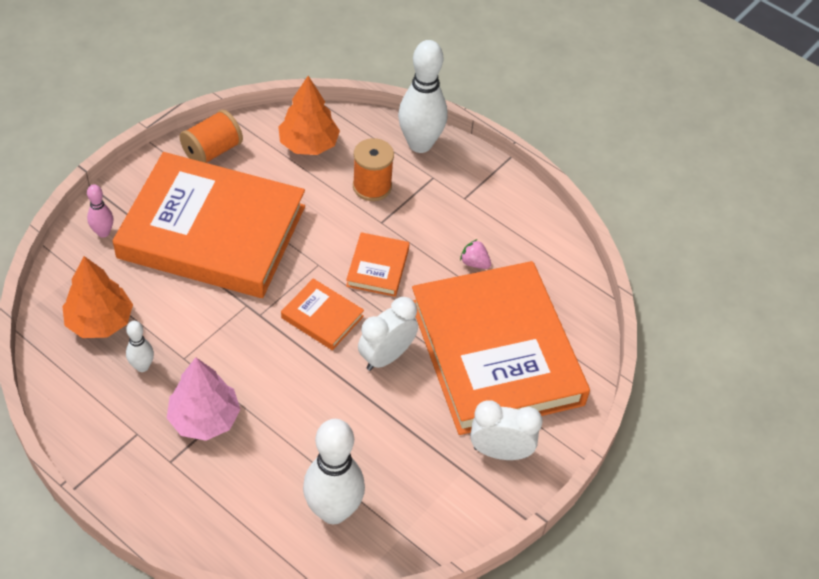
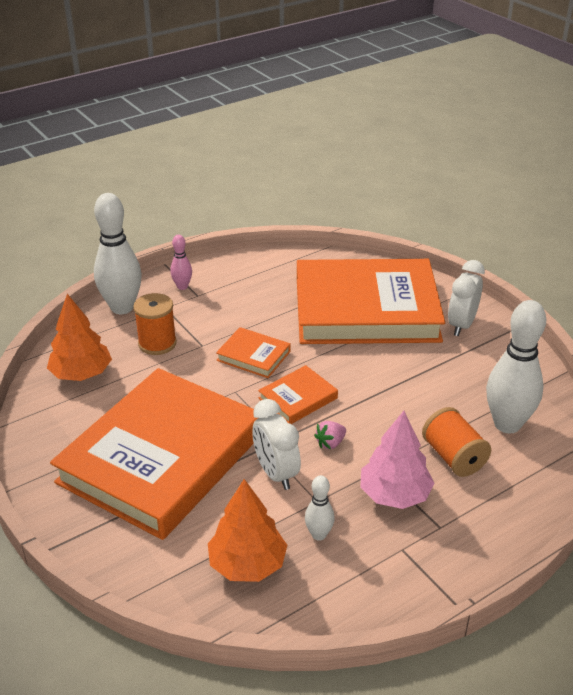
camera: 70 degrees left, 15 degrees down
(103, 232) = (120, 548): pink bowling pin -> pink bowling pin (182, 286)
(212, 151) = (49, 443): orange spool -> orange spool (453, 457)
(386, 356) = (353, 367): white clock -> white clock (276, 473)
(474, 263) = (270, 303): pink strawberry -> pink strawberry (330, 443)

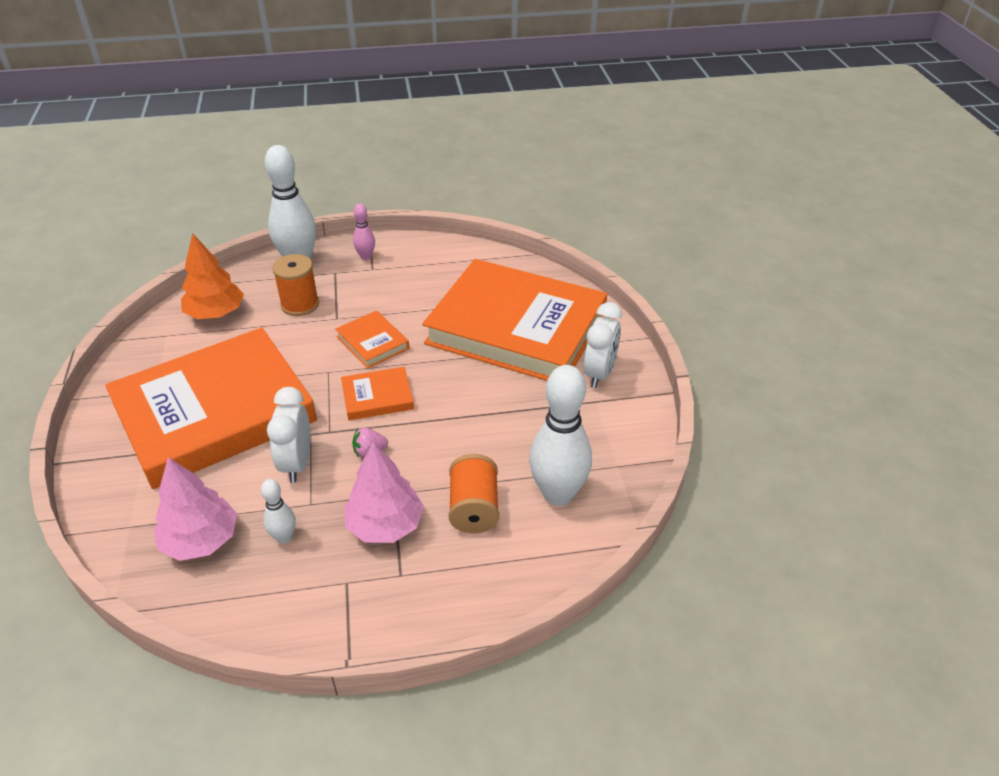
camera: 25 degrees right, 5 degrees up
(247, 564) = (201, 540): orange tree -> pink tree
(461, 325) = (599, 373): white clock -> white clock turned 150 degrees clockwise

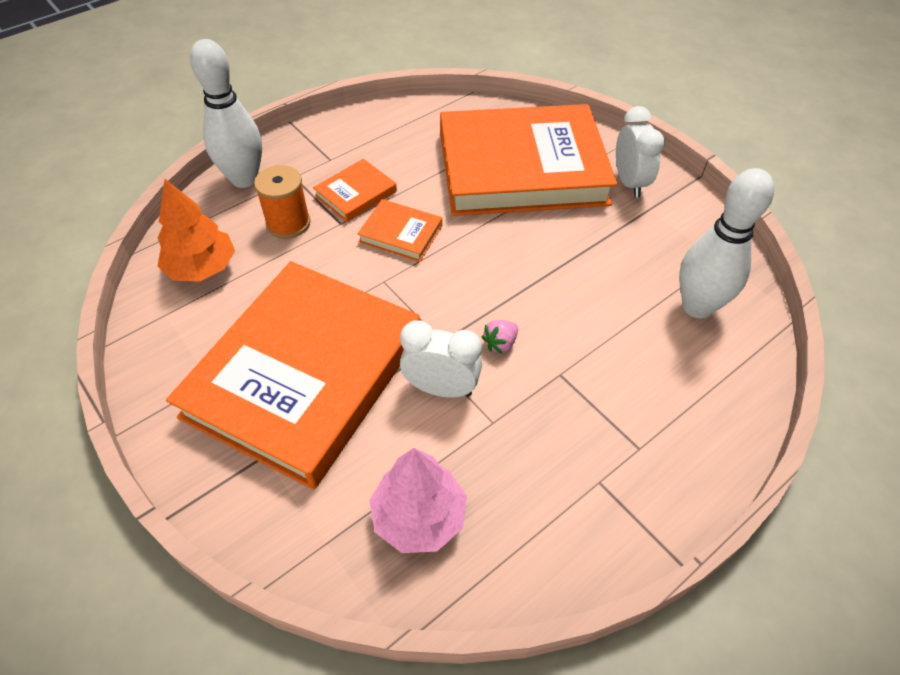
camera: 30 degrees left, 10 degrees up
(284, 537) = (499, 469): white bowling pin -> none
(297, 463) = (441, 388): white clock -> white clock turned 135 degrees clockwise
(366, 257) = (312, 149): pink bowling pin -> none
(377, 397) = (457, 286): orange book -> orange book (356, 194)
(385, 525) = (581, 408): pink tree -> none
(474, 508) = (643, 353): orange spool -> none

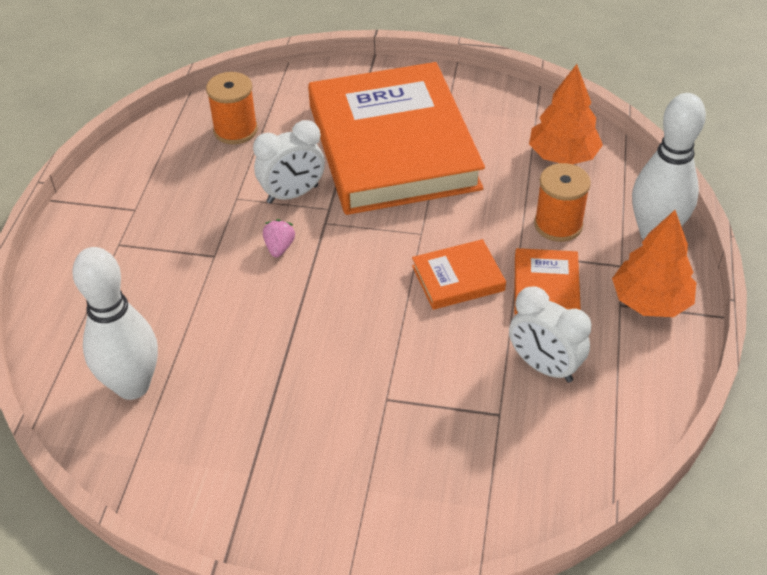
camera: 140 degrees right, 5 degrees down
(312, 150) = (650, 301): none -> orange tree
(419, 516) = (235, 130): pink tree -> orange spool
(522, 168) = (430, 431): orange book -> none
(629, 183) = (297, 497): white clock -> white clock (544, 367)

